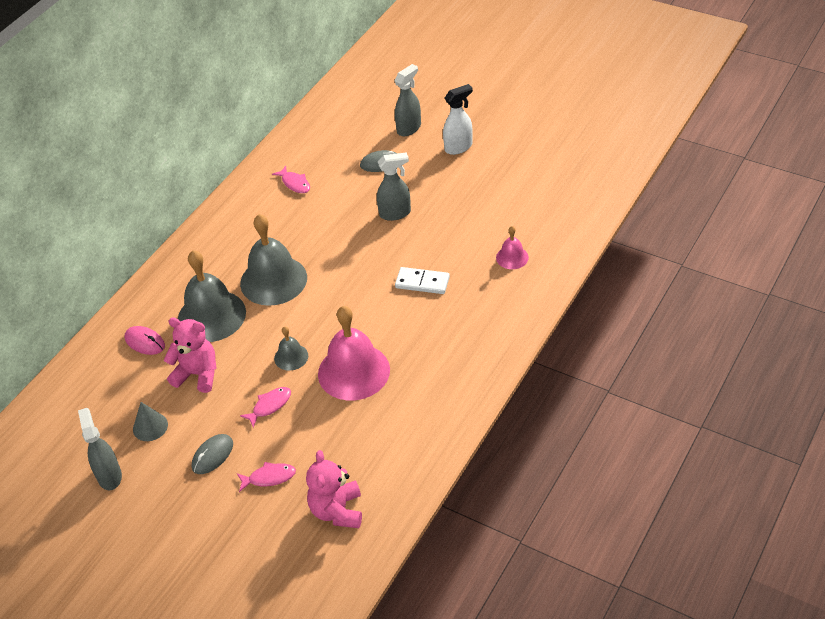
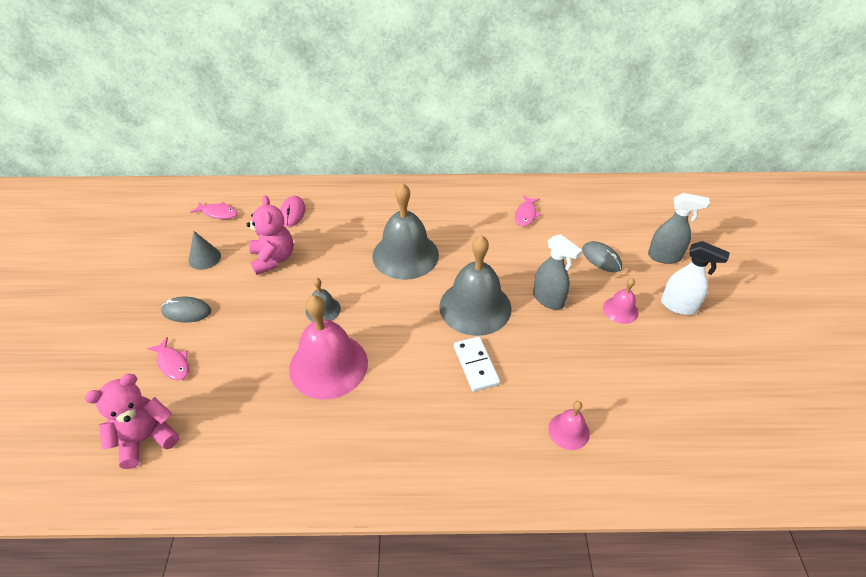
camera: 55 degrees right, 0 degrees up
(109, 476) = (145, 259): grey spray bottle -> none
(211, 316) = (341, 236): grey bell -> grey bell (475, 307)
(270, 406) = (258, 323): pink fish -> pink fish (218, 213)
(437, 179) = (620, 310): none -> pink bell

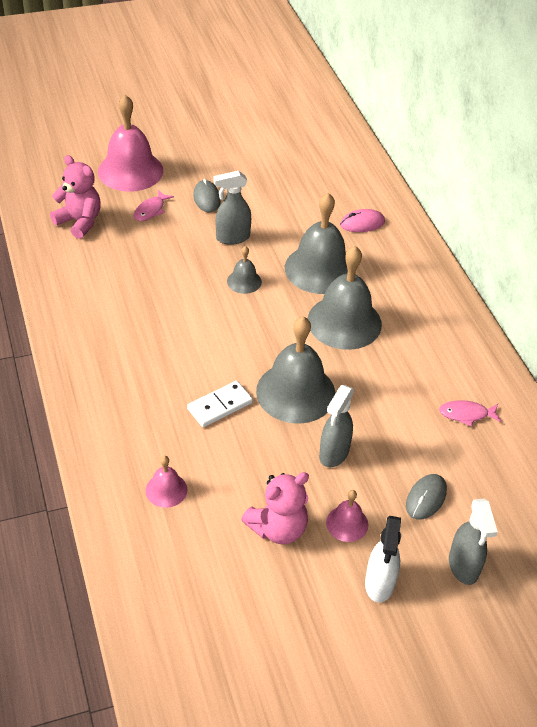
camera: 70 degrees right, 0 degrees up
(204, 258) = (272, 186): grey cone -> none
(218, 213) = (334, 175): pink fish -> none
(258, 304) = (232, 238): none -> grey spray bottle
(273, 259) = (292, 230): pink teddy bear -> pink teddy bear (278, 528)
(328, 365) = (182, 302): pink bell -> pink bell (130, 171)
(334, 254) = (319, 269): none -> grey bell

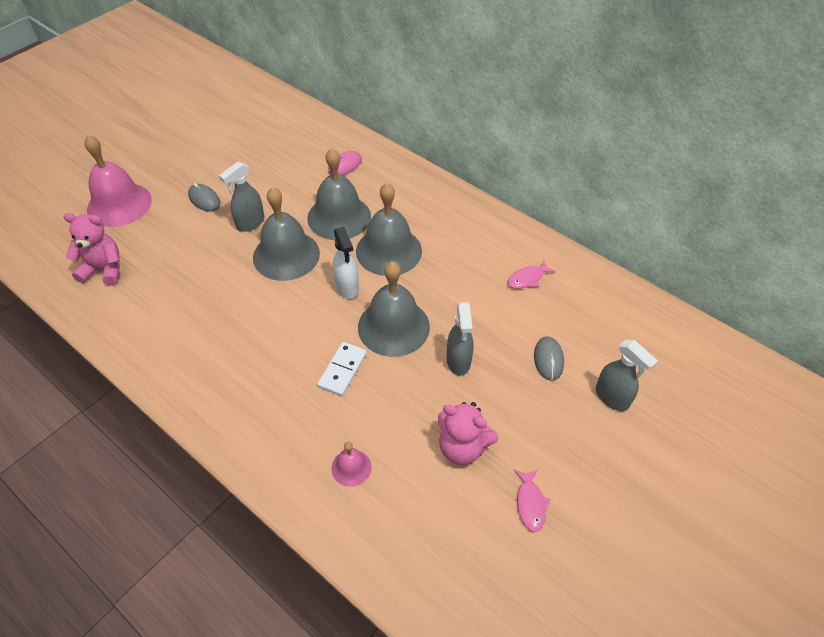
camera: 30 degrees left, 5 degrees up
(151, 210) = (162, 231): pink fish -> pink fish (530, 504)
(244, 281) = (286, 255): grey bell -> grey bell, size x2.08
(278, 528) = (462, 447): pink teddy bear -> pink teddy bear turned 90 degrees clockwise
(347, 523) = (509, 412): pink bell -> none
(379, 584) = (567, 447): white spray bottle -> white spray bottle (347, 287)

